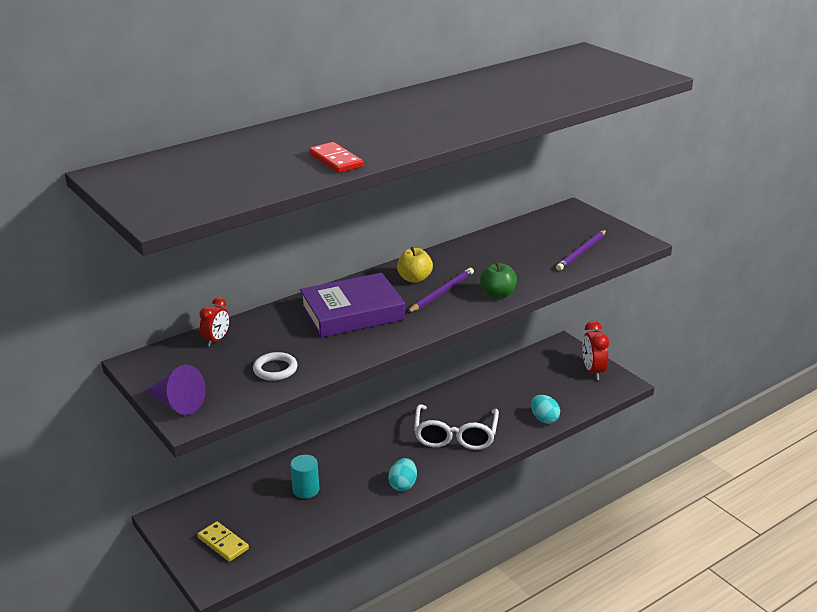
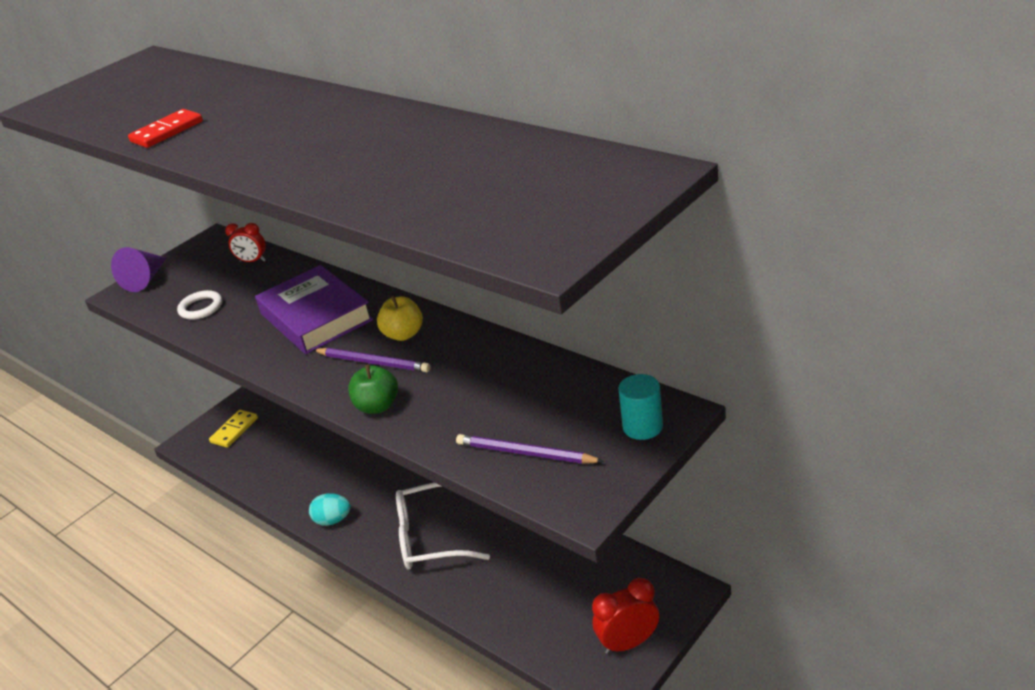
camera: 80 degrees right, 5 degrees up
(306, 490) = (315, 454): turquoise cylinder -> turquoise cylinder (642, 427)
(544, 419) = (490, 612): turquoise egg -> none

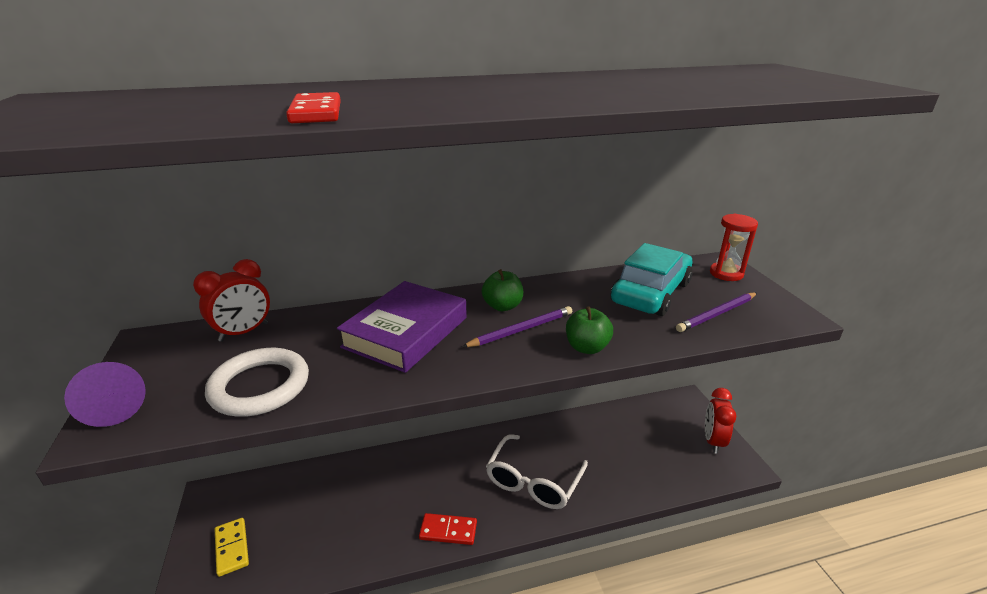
camera: 60 degrees left, 5 degrees down
(201, 308) = (260, 386): white ring -> white ring, size x1.72
(252, 261) = (244, 332): red clock -> red clock, size x1.51
(316, 317) = (406, 332): purple book -> purple book turned 60 degrees counterclockwise
(333, 520) = (448, 531): turquoise egg -> red domino
(403, 334) = (502, 306): yellow apple -> green apple
(527, 397) = (650, 292): none -> turquoise car
(642, 427) = (726, 274): turquoise cylinder -> red hourglass

